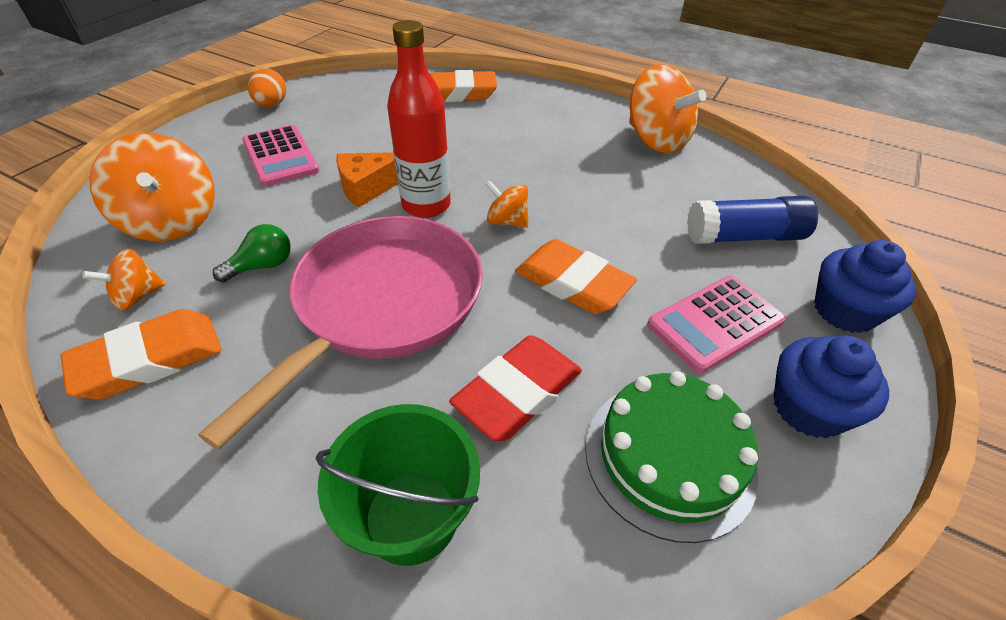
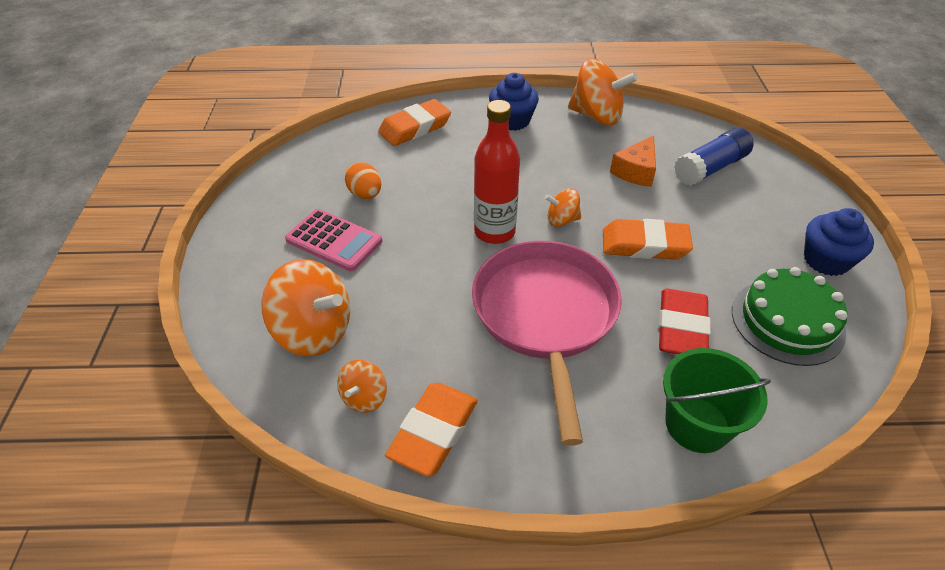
camera: 30 degrees left, 0 degrees up
(262, 266) = (430, 330): green light bulb -> none
(271, 105) = (266, 198): orange egg -> orange egg (365, 194)
(368, 187) = (436, 236): orange cheese -> orange cheese (636, 171)
(715, 323) = (743, 233): pink calculator -> none
(844, 311) = (798, 194): blue cupcake -> blue cupcake (512, 120)

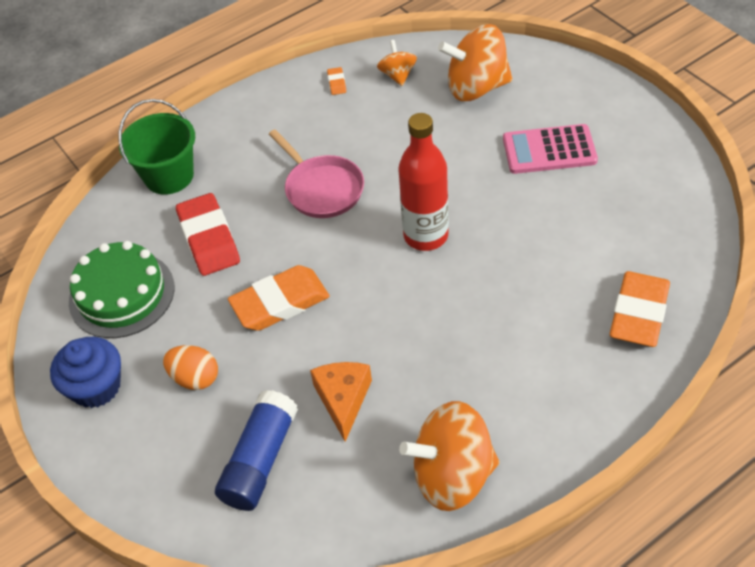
camera: 150 degrees right, 5 degrees up
(365, 194) = (580, 204): orange egg -> orange egg (195, 378)
(433, 432) = (337, 83): orange eraser -> orange eraser, size x0.42
(512, 120) = (545, 397): blue cupcake -> none
(546, 316) = (322, 189): pink pan -> pink pan, size x0.58
(562, 220) = (375, 285): orange spinning top -> none

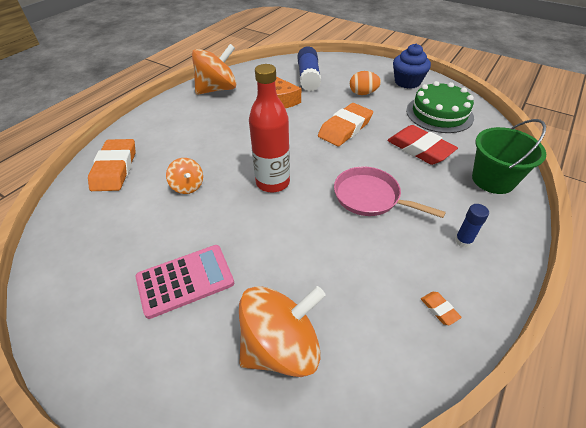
camera: 155 degrees right, 5 degrees down
(267, 125) = (463, 241): none -> blue glue stick
(397, 75) = (380, 341): orange spinning top -> orange spinning top (188, 186)

